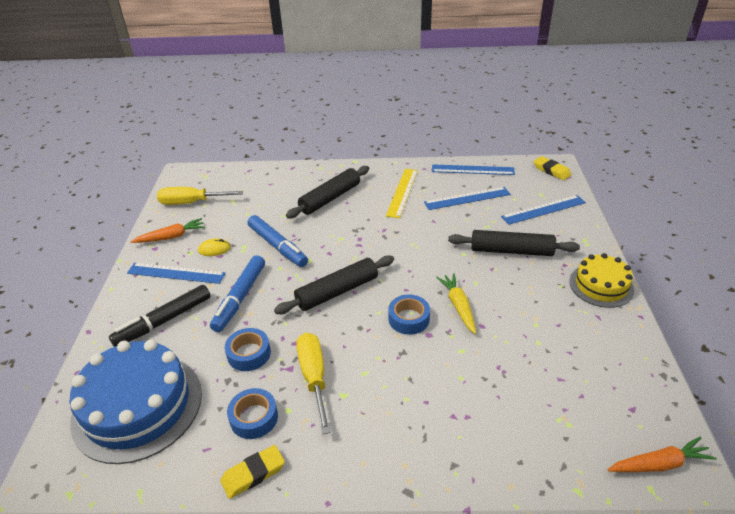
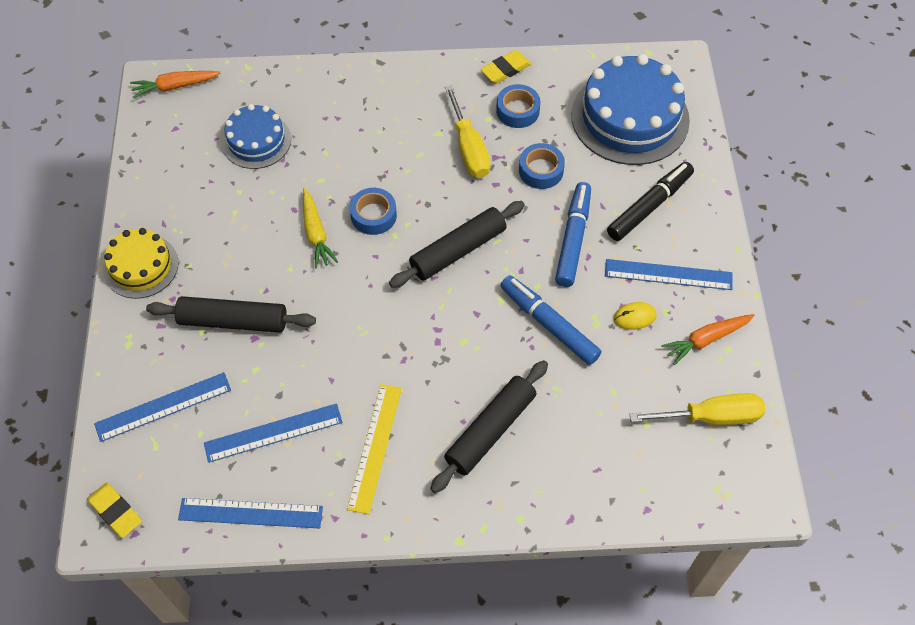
camera: 175 degrees right, 20 degrees up
(536, 391) = (256, 141): none -> blue cake

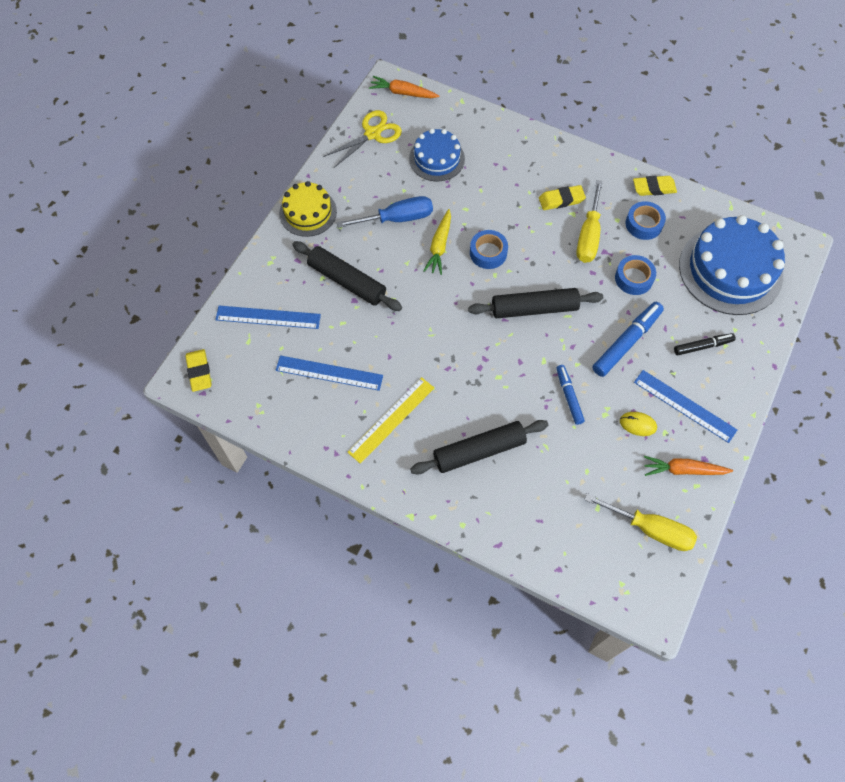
camera: 30 degrees right, 5 degrees up
(166, 146) = (372, 134): none -> yellow scissors
(250, 225) = (397, 218): none -> blue screwdriver
(250, 513) = (283, 420): blue ruler -> none
(418, 124) = (561, 200): none -> yellow eraser
(549, 324) = (569, 396): blue marker -> blue marker, size x0.62
(649, 206) = (703, 346): black marker -> black marker, size x0.62

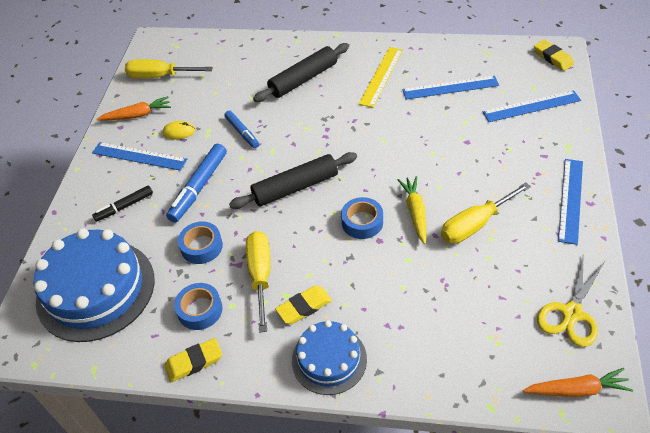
camera: 165 degrees right, 15 degrees down
(308, 212) = (571, 200): yellow cake -> blue ruler
(347, 281) = (484, 153): black rolling pin -> none
(397, 218) = (475, 224): blue screwdriver -> yellow screwdriver
(437, 158) = (474, 308): blue cake -> blue cake (329, 359)

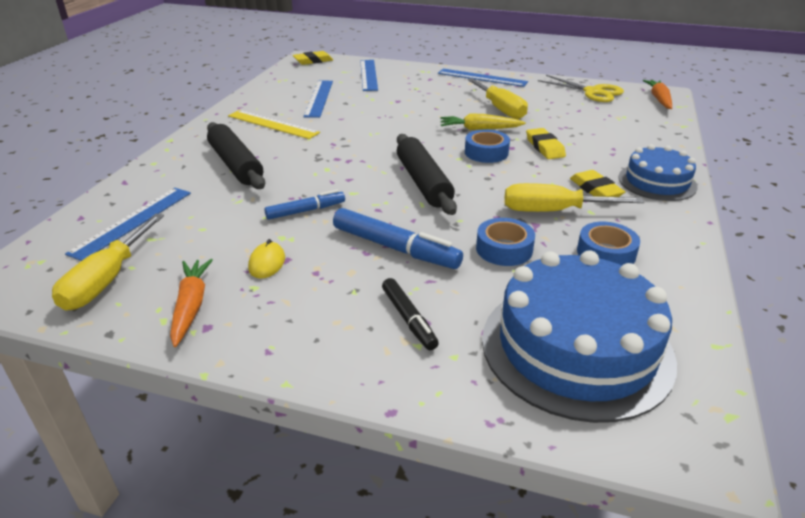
camera: 85 degrees left, 15 degrees down
(139, 156) = (299, 304): blue ruler -> blue ruler (133, 222)
(194, 362) = (681, 260): yellow eraser -> yellow eraser (544, 147)

